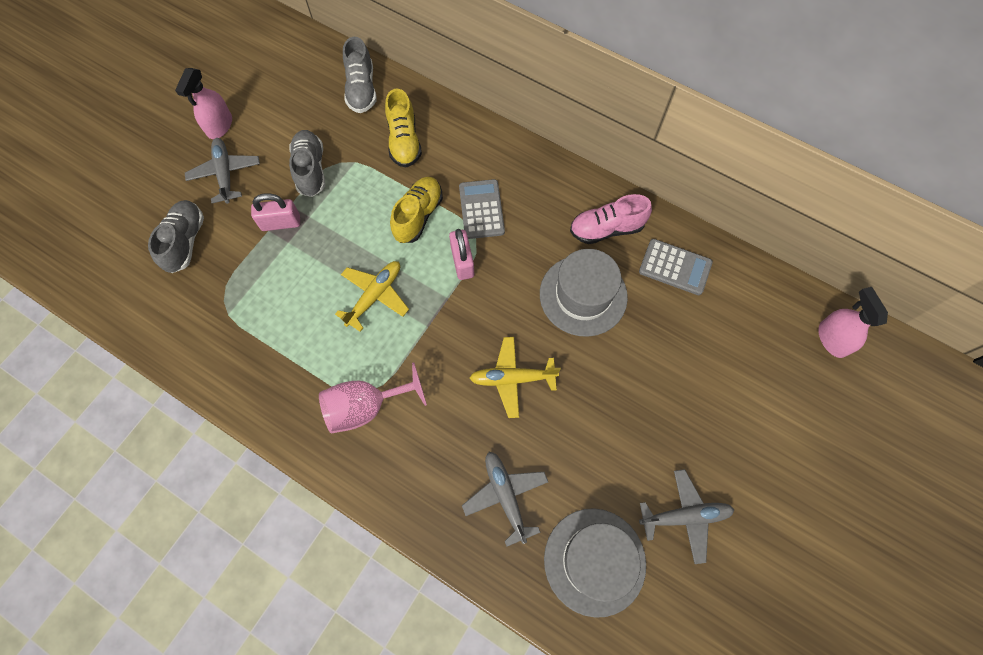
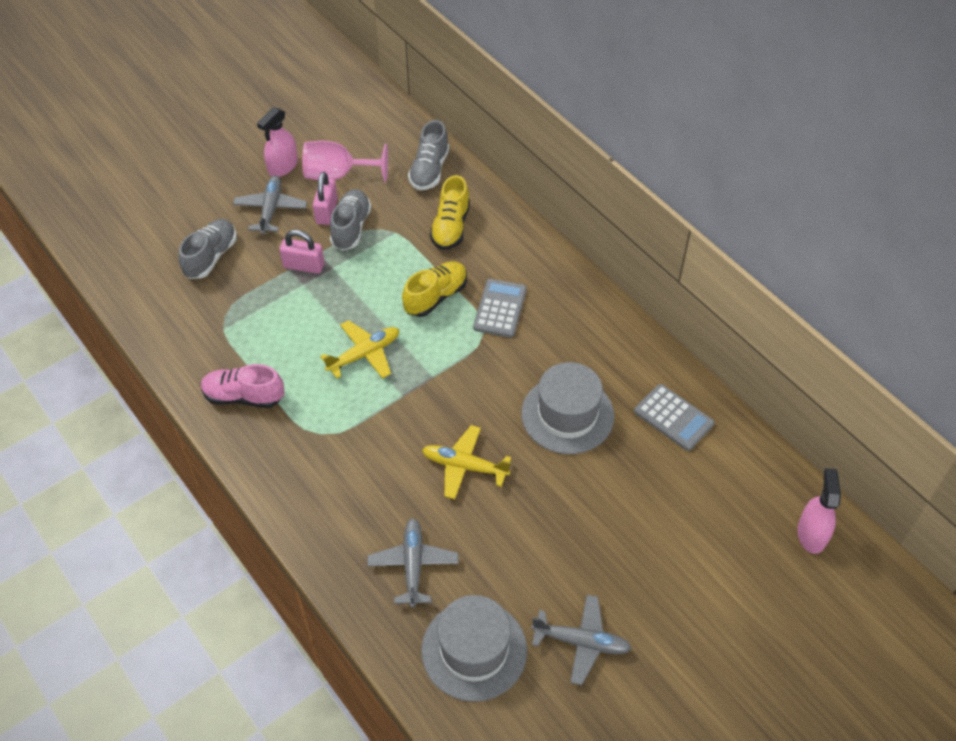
camera: 20 degrees right, 15 degrees down
(366, 407) = (315, 446): pink goblet -> pink goblet (337, 175)
(462, 262) = (461, 349): pink padlock -> pink padlock (326, 211)
(606, 229) = (618, 362): pink shoe -> pink shoe (243, 396)

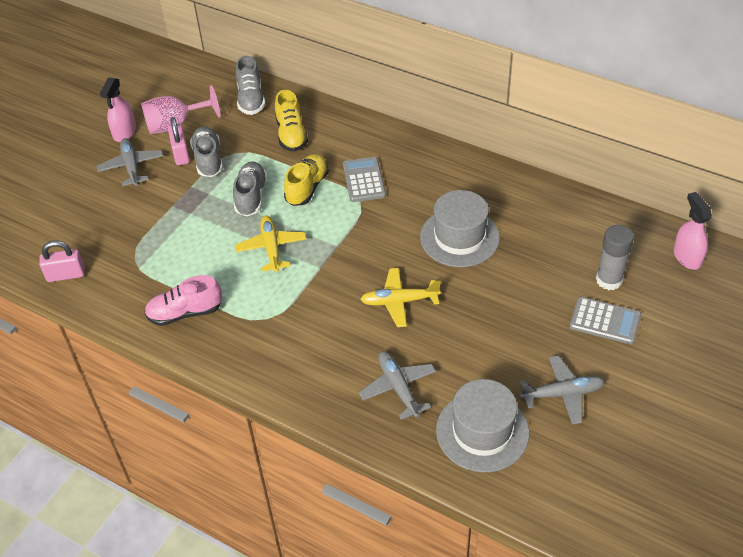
camera: 20 degrees left, 5 degrees down
(211, 257) = (98, 218): grey shoe -> grey shoe (251, 196)
(304, 266) = (183, 199): pink padlock -> pink padlock (66, 275)
(364, 354) = (271, 248): yellow plane -> yellow plane turned 45 degrees counterclockwise
(673, 418) = (541, 212): grey calculator -> grey calculator (605, 321)
(706, 528) = (609, 280): none -> grey glue stick

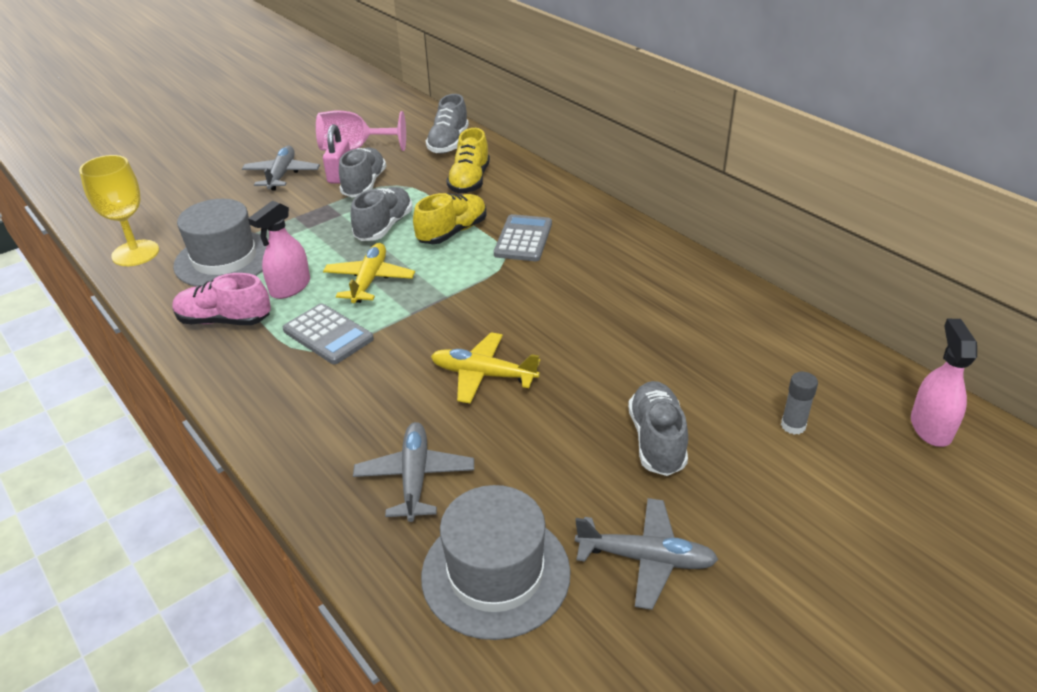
camera: 20 degrees right, 10 degrees down
(66, 275) = (135, 253): pink padlock -> yellow goblet
(124, 132) = (299, 146): pink spray bottle -> pink spray bottle (290, 287)
(459, 237) = (606, 324): grey hat -> grey hat (224, 259)
(533, 315) = (657, 440): none -> grey shoe
(605, 321) = (762, 477): grey calculator -> grey calculator (328, 335)
(609, 280) = (793, 426): grey glue stick -> grey glue stick, size x0.60

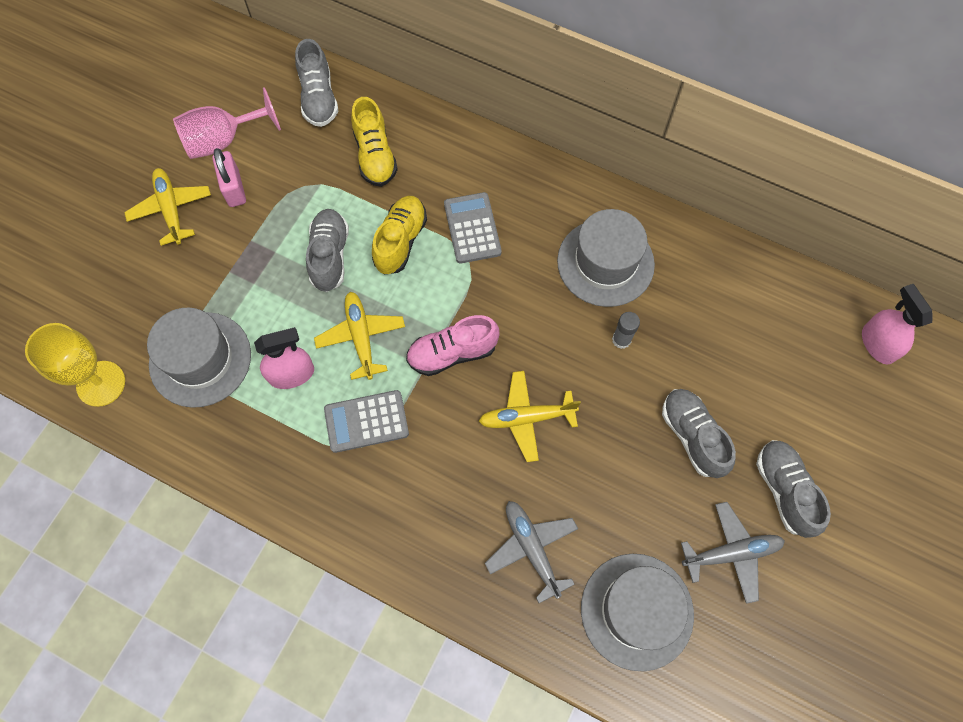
camera: 25 degrees left, 30 degrees up
(224, 320) = (258, 440): pink shoe -> pink shoe (452, 353)
(282, 175) = (171, 209): grey plane -> yellow plane
(290, 287) = (292, 374): pink spray bottle -> pink spray bottle turned 120 degrees counterclockwise
(328, 335) = (366, 421): grey calculator -> grey calculator turned 150 degrees clockwise
(364, 185) = (270, 197): grey shoe -> grey shoe (784, 490)
(639, 289) = (605, 263): none -> grey hat
(793, 426) = (783, 380): grey glue stick -> grey glue stick (621, 340)

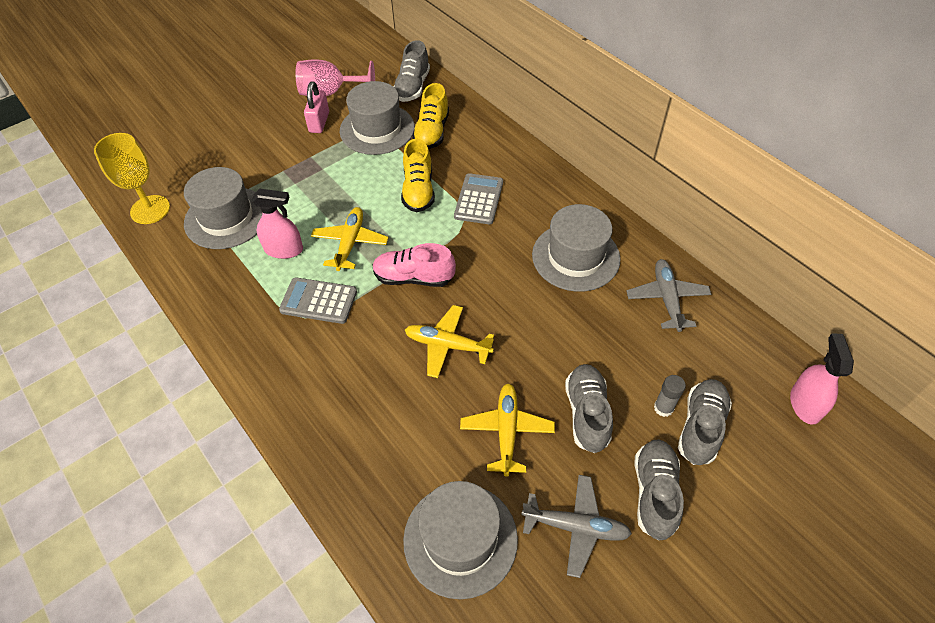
camera: 25 degrees right, 15 degrees down
(171, 209) = (268, 122): yellow plane -> yellow plane (507, 431)
(309, 174) = (377, 129): none -> grey hat
(330, 256) = (360, 183): grey shoe -> grey shoe (700, 427)
(400, 241) = (418, 190): yellow shoe -> yellow shoe turned 135 degrees clockwise
(531, 548) = (395, 447): grey plane -> grey plane (667, 298)
(621, 340) = (560, 316): grey glue stick -> grey glue stick (663, 408)

